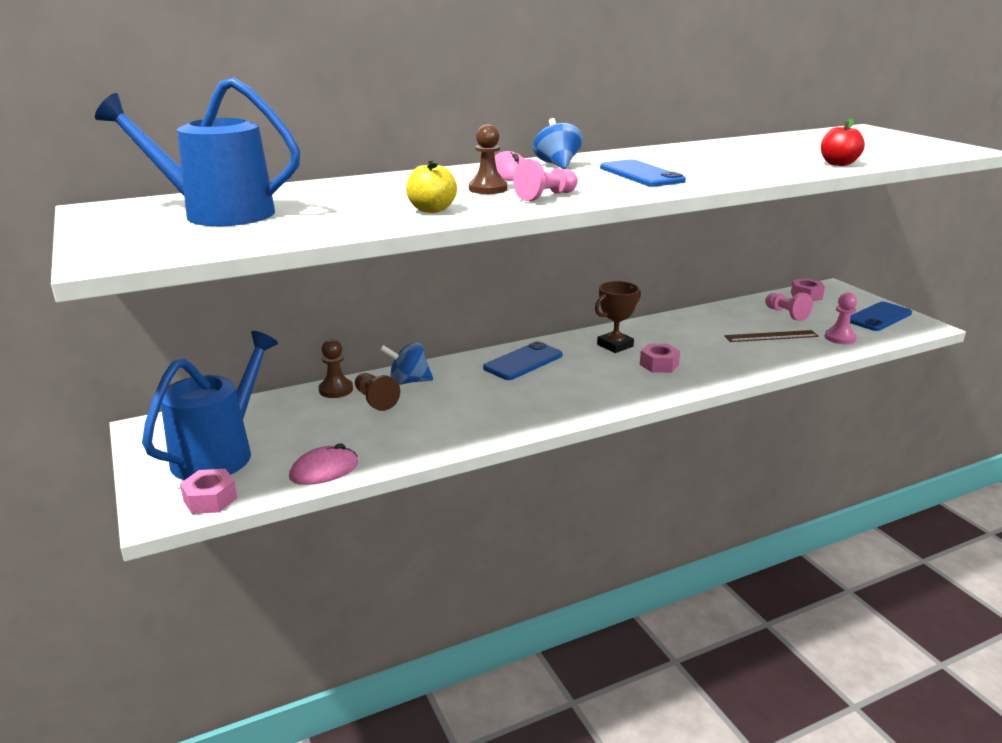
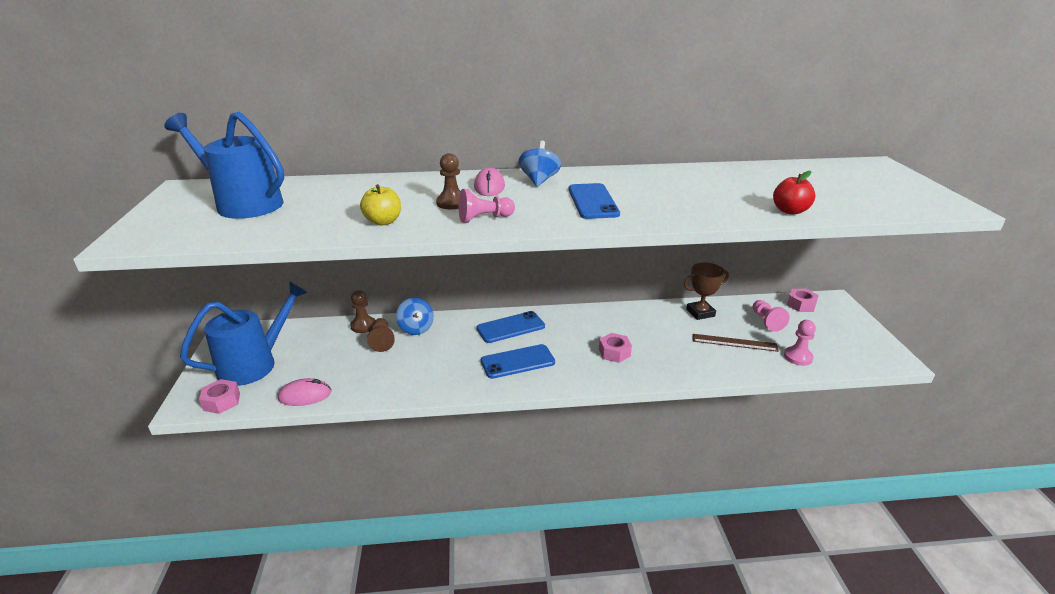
camera: 20 degrees right, 5 degrees up
(408, 381) = (416, 329): blue spinning top -> blue spinning top turned 135 degrees counterclockwise
(615, 345) = (593, 326): brown trophy -> brown trophy (700, 313)
(879, 317) = (855, 341): blue phone -> blue phone (517, 362)

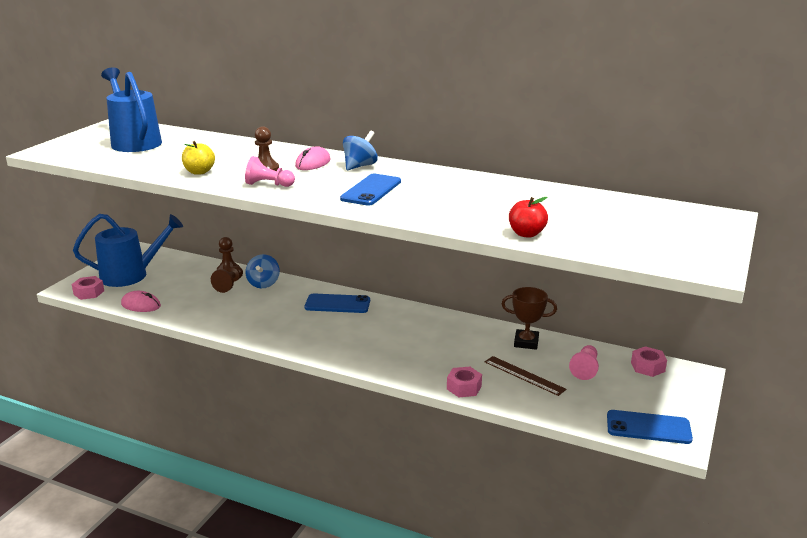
camera: 30 degrees right, 5 degrees down
(517, 362) = (312, 330): blue phone -> blue phone (648, 427)
(614, 352) = (400, 348): pink nut -> pink nut (464, 387)
(798, 357) = (572, 406): pink pawn -> none

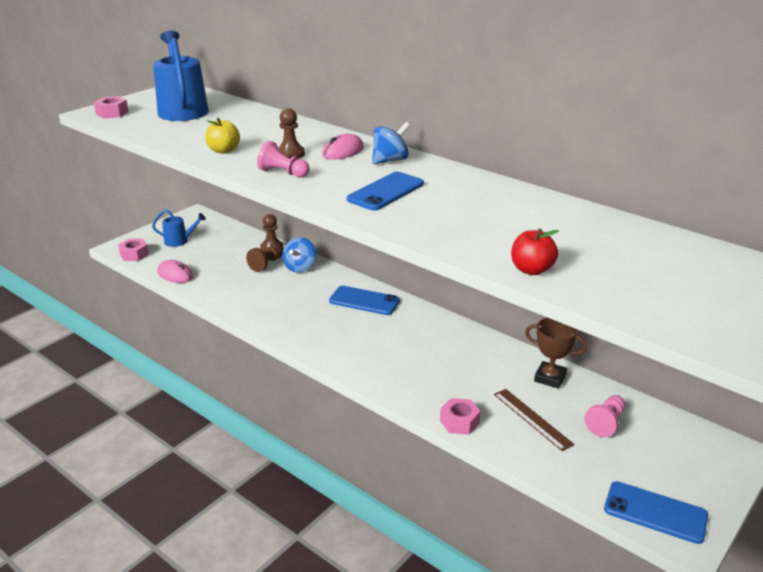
camera: 15 degrees right, 5 degrees up
(131, 275) = (180, 241): blue watering can -> blue watering can, size x0.51
(647, 367) = (683, 433): pink nut -> pink nut (112, 113)

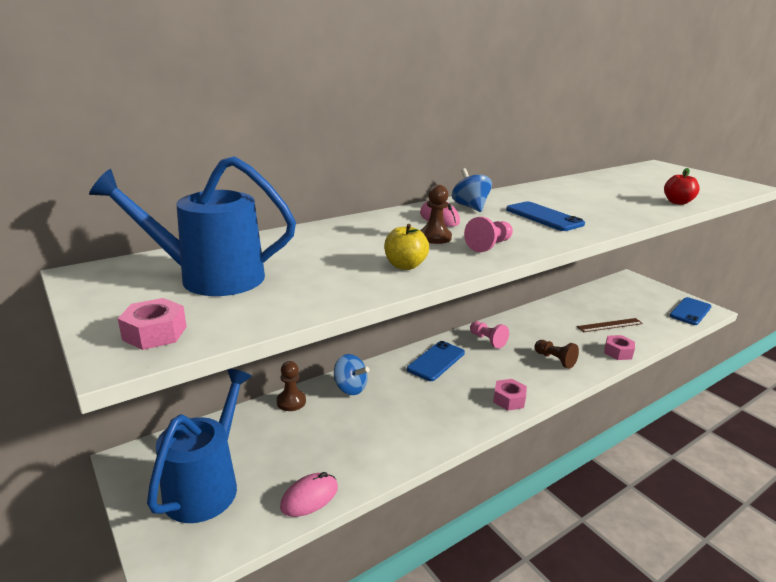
camera: 75 degrees left, 5 degrees down
(134, 254) = (213, 545): pink nut -> pink nut (509, 400)
(180, 241) = (207, 484): blue watering can -> blue watering can, size x1.95
(266, 264) = (329, 411): brown pawn -> brown pawn (555, 360)
(550, 378) = (562, 308): brown trophy -> none
(606, 423) = (610, 303): pink pawn -> pink pawn (487, 340)

